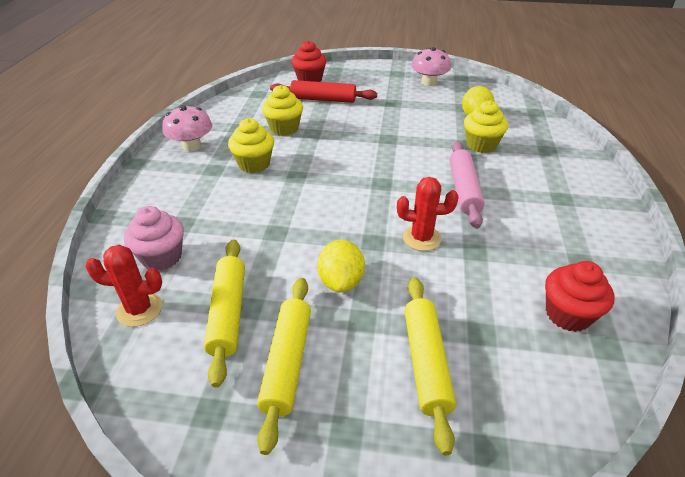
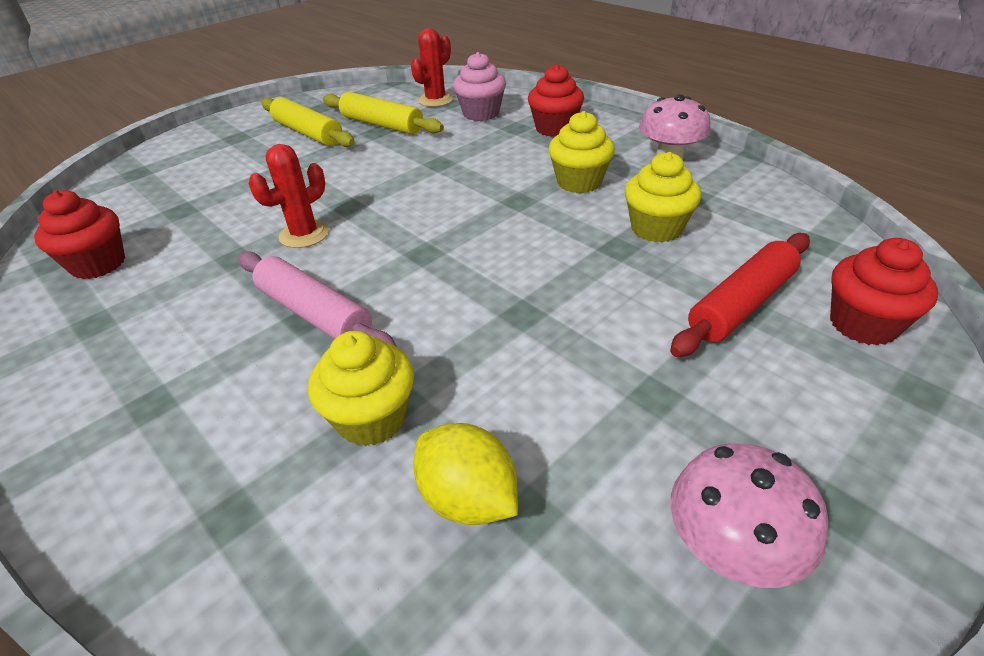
camera: 130 degrees right, 0 degrees up
(173, 203) = (554, 128): none -> red cupcake
(341, 281) = (333, 172): yellow lemon -> none
(426, 362) = (212, 177): yellow rolling pin -> none

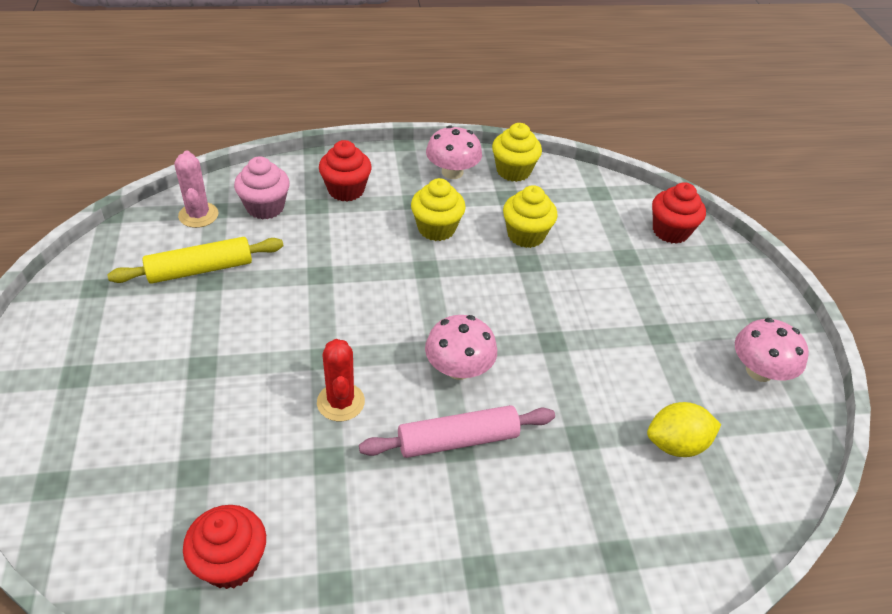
camera: 60 degrees left, 5 degrees up
(308, 133) = (145, 322): yellow rolling pin -> none
(371, 418) = (588, 456): yellow cupcake -> yellow cupcake (513, 171)
(410, 273) = (459, 368): none -> pink mushroom
(435, 100) = (198, 215): red cactus -> pink cactus
(742, 304) = (622, 256): red rolling pin -> none

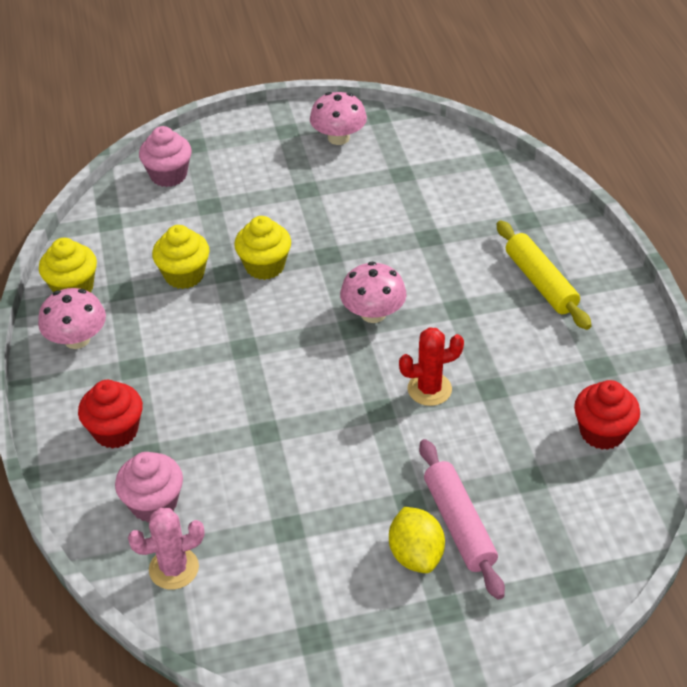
camera: 90 degrees left, 0 degrees up
(200, 269) = (271, 541): yellow rolling pin -> yellow rolling pin (540, 282)
(436, 228) = (180, 344): yellow cupcake -> yellow cupcake (264, 266)
(458, 440) = (451, 309): pink rolling pin -> pink rolling pin (459, 524)
(670, 231) = (168, 175): red cupcake -> pink cupcake
(676, 444) = (423, 187): yellow lemon -> yellow lemon (416, 554)

